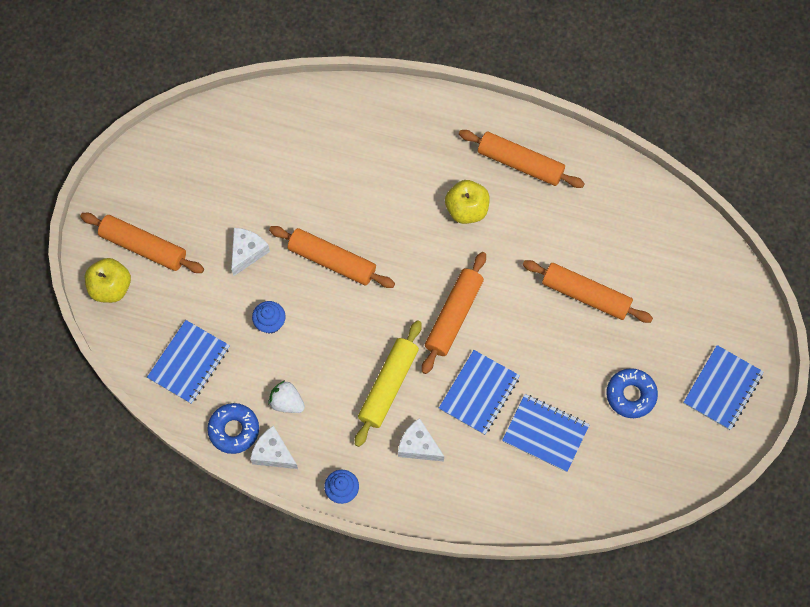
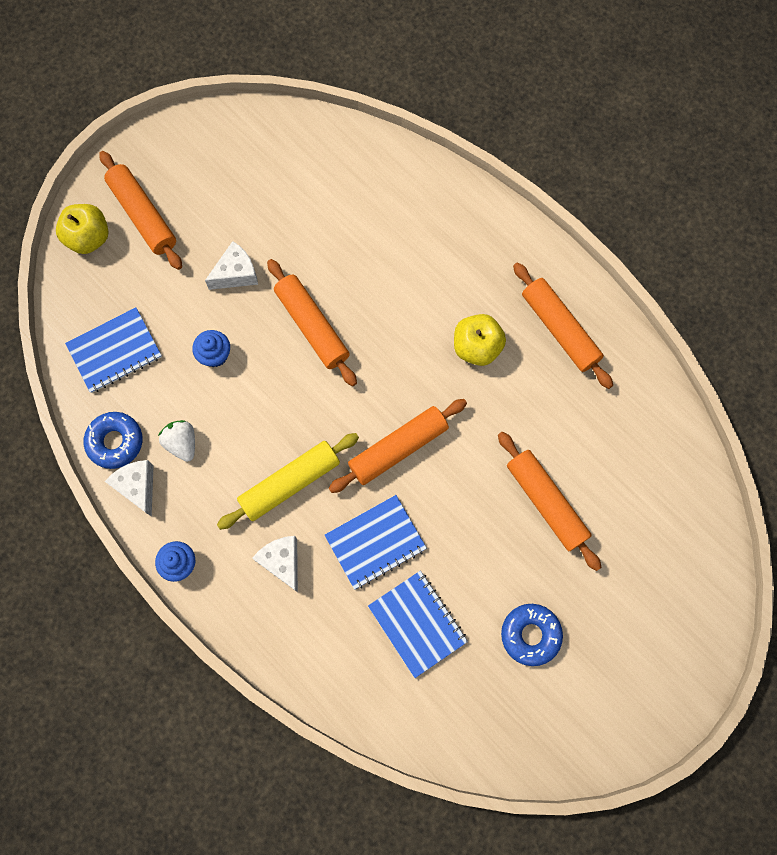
camera: 30 degrees right, 5 degrees up
(722, 388) = (633, 684): blue notebook -> none

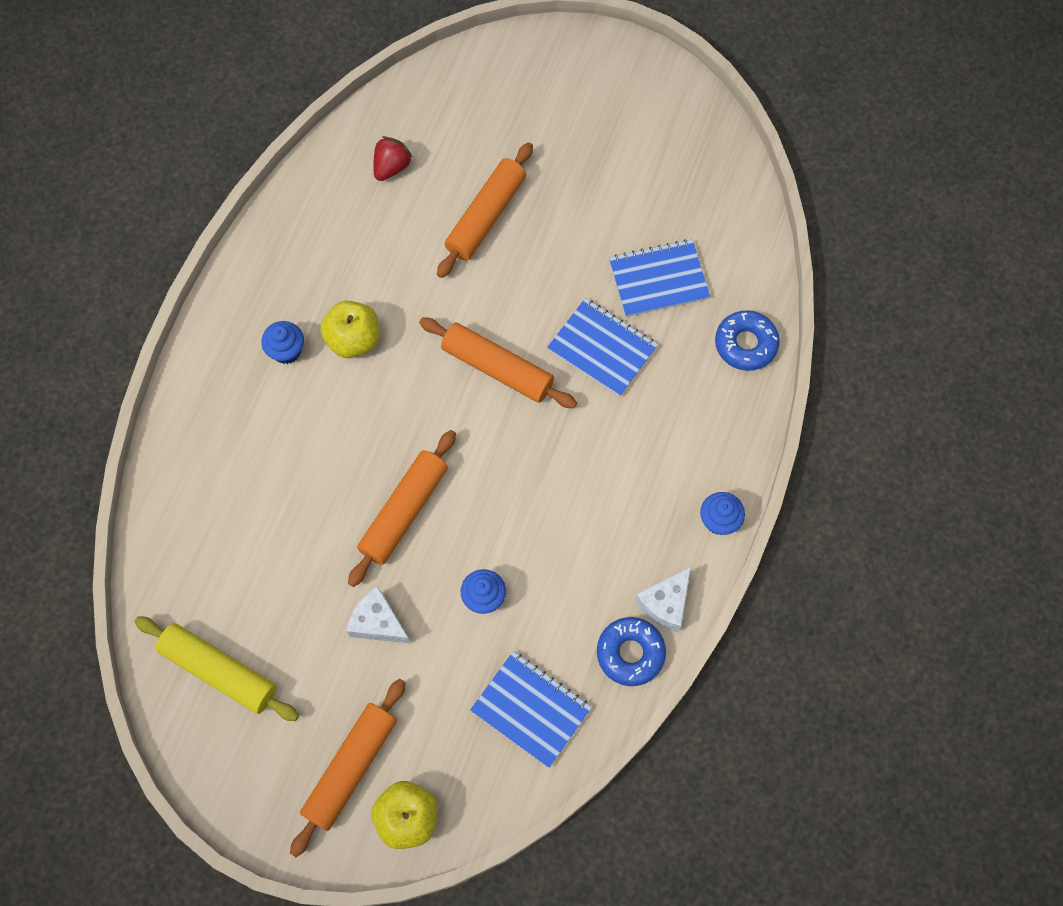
camera: 115 degrees left, 5 degrees down
(182, 443) = (597, 582): white strawberry -> none
(282, 561) = (665, 425): white cheese -> none
(290, 483) = (584, 454): yellow rolling pin -> yellow rolling pin (219, 671)
(417, 623) = (658, 279): blue notebook -> blue notebook turned 45 degrees clockwise
(490, 293) = (286, 351): none -> blue cupcake
(530, 635) = (617, 183): blue donut -> blue donut (745, 344)
(560, 329) = (298, 270): orange rolling pin -> none
(629, 443) = (392, 167): none -> red strawberry

